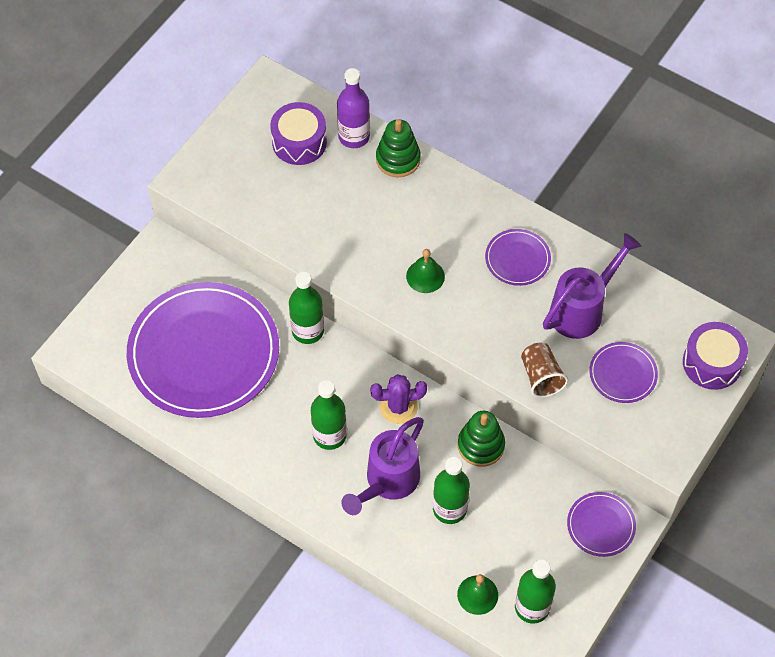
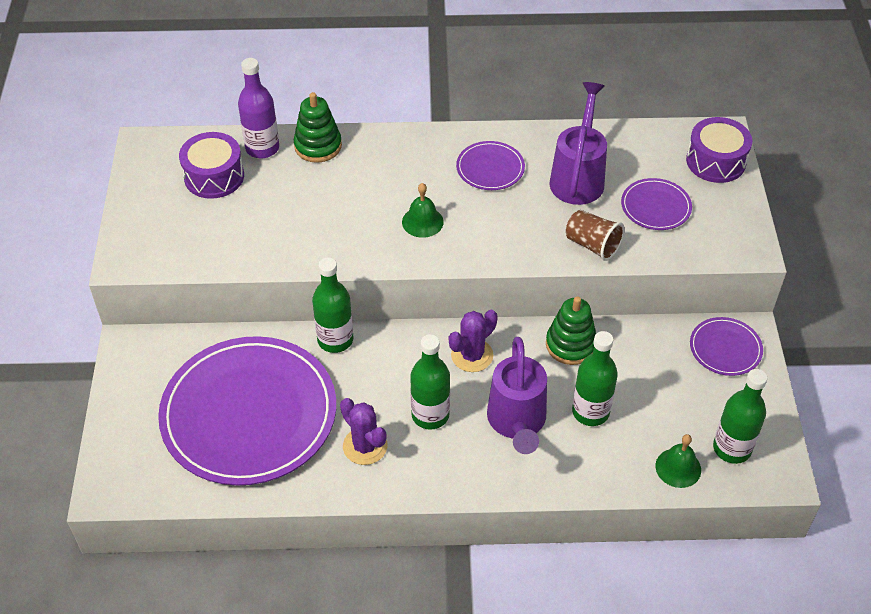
camera: 35 degrees left, 10 degrees down
(265, 430) = (365, 446): none -> purple cactus

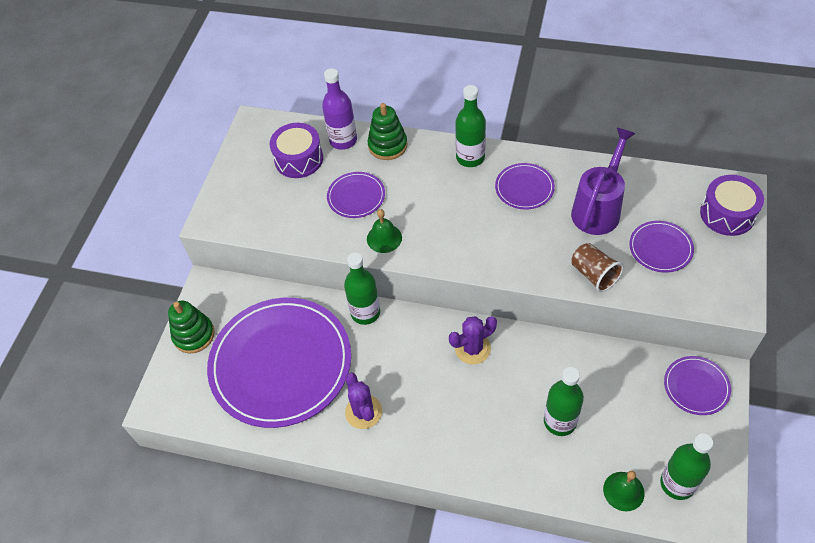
camera: 20 degrees right, 5 degrees up
(297, 207) = (356, 196): none -> purple plate
(422, 222) = (454, 227): green bell -> green bell (384, 238)
(430, 415) = (424, 395): green bottle -> green bottle (470, 157)
(517, 422) = (494, 417): purple watering can -> none
(570, 345) = (559, 356): green stacking toy -> green stacking toy (194, 335)

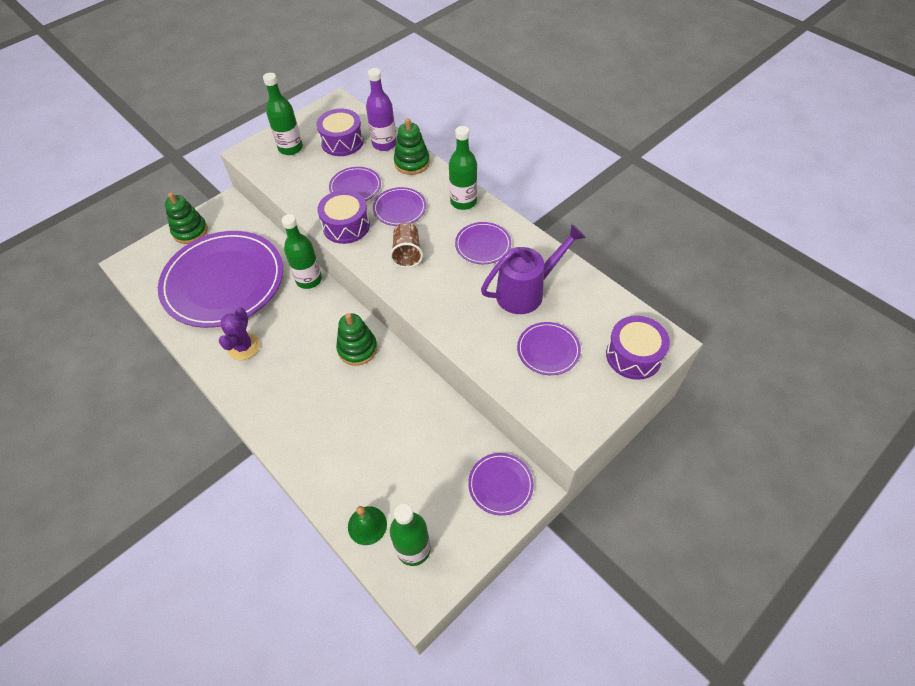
camera: 30 degrees right, 0 degrees up
(384, 238) = (346, 226): green bell -> purple drum
(418, 195) = (399, 208): none -> purple plate
(472, 348) = (357, 349): purple cactus -> green stacking toy
(560, 421) = (369, 441): green bottle -> green bottle (290, 148)
(594, 274) = (473, 339): brown cup -> brown cup (407, 253)

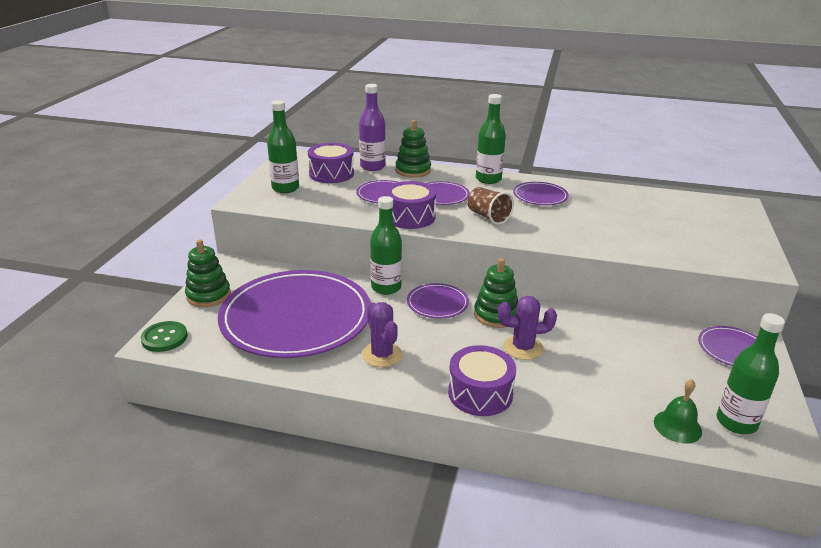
camera: 35 degrees left, 25 degrees down
(134, 261) = (164, 338): none -> green button
(342, 392) = (523, 348): none -> purple cactus
(526, 292) = (611, 209): purple watering can -> none
(548, 350) = (676, 232): purple plate -> purple plate (437, 303)
(633, 355) = (732, 216): purple drum -> purple drum (480, 393)

